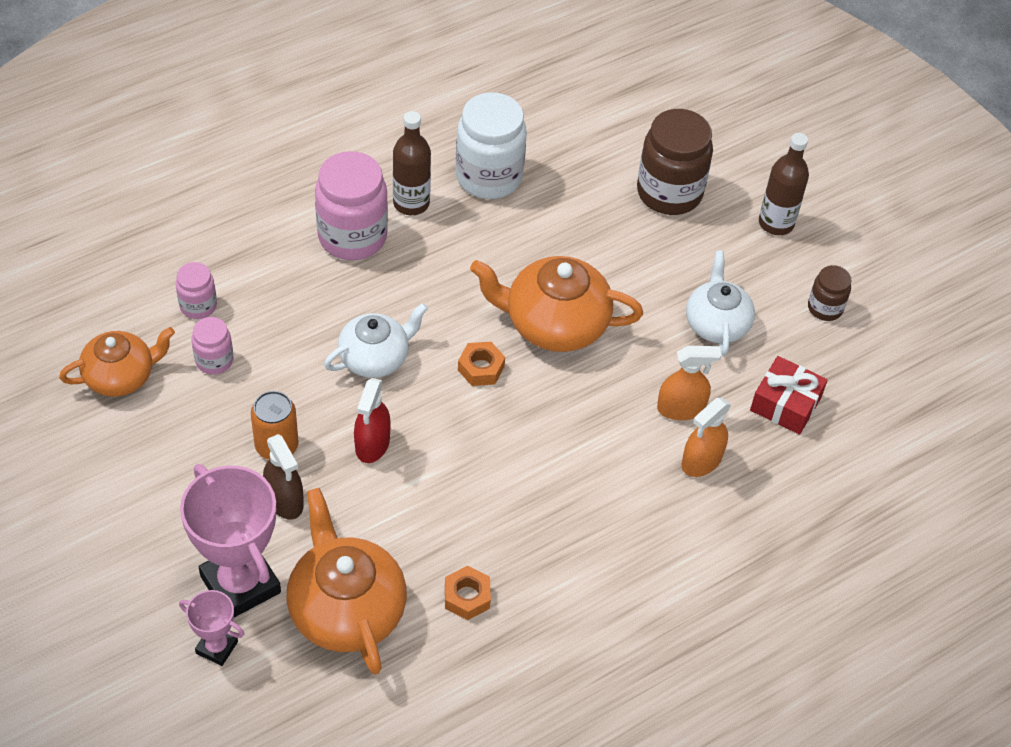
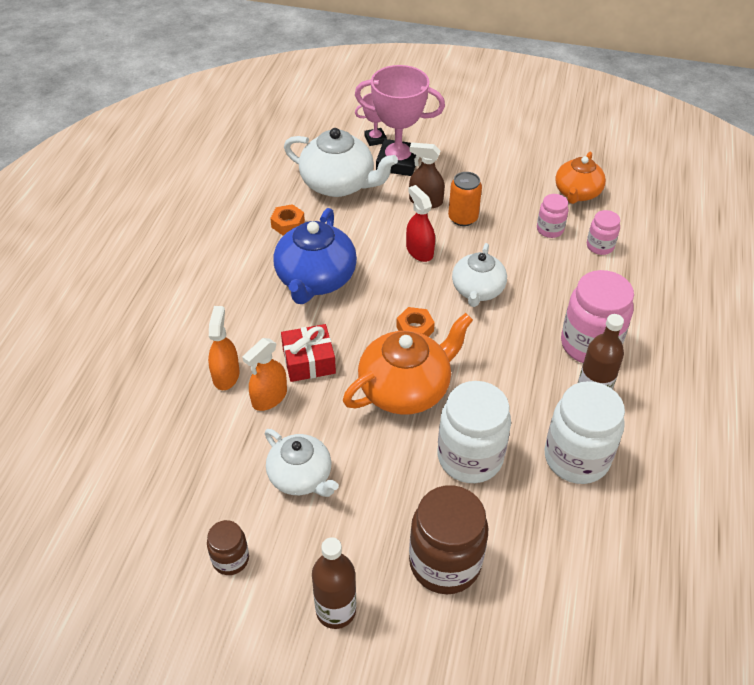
camera: 140 degrees right, 5 degrees down
(346, 609) = (339, 184): orange teapot -> white teapot
(514, 497) = (315, 280): none -> blue teapot
(568, 237) = (470, 457): none -> white jar
(785, 404) = (200, 455): red gift -> red gift (309, 361)

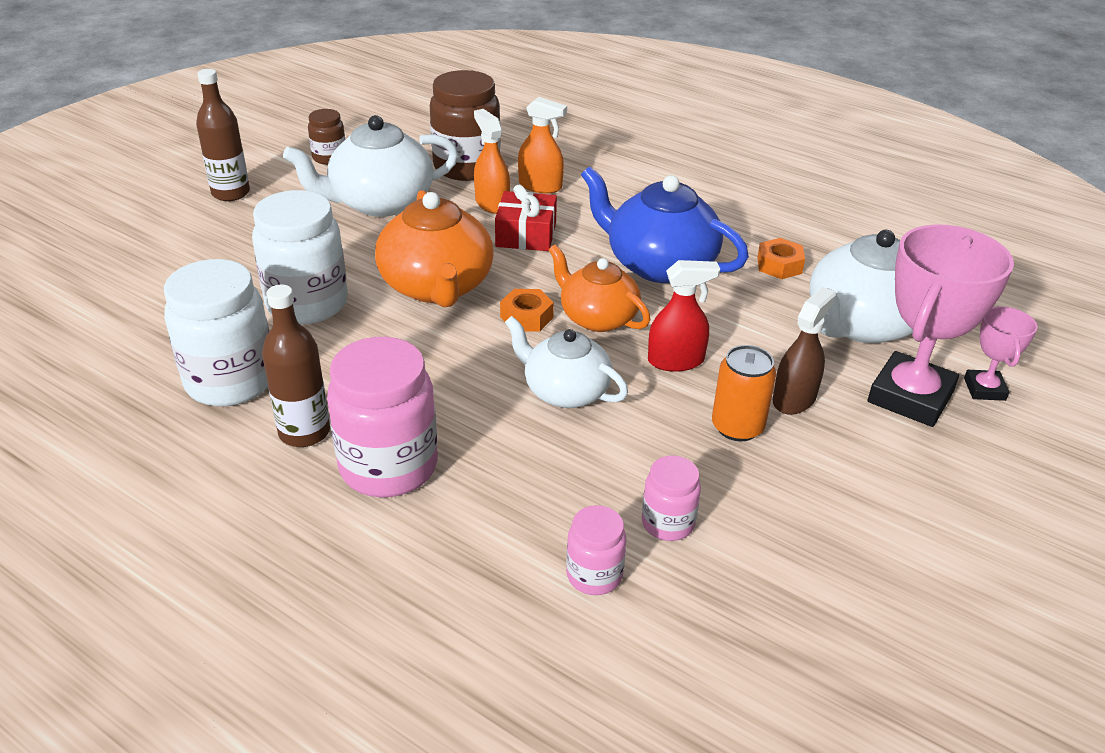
camera: 110 degrees right, 10 degrees down
(301, 477) = (380, 203): white teapot -> white teapot, size x1.52
(445, 563) = (210, 255): brown jar -> brown jar (466, 167)
(577, 193) = (762, 608): orange teapot -> orange teapot (597, 317)

